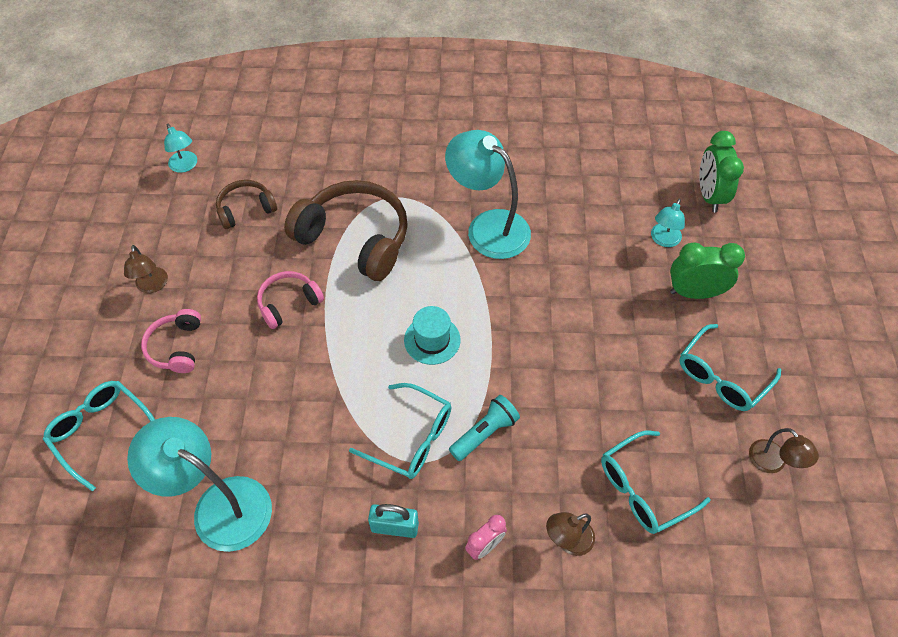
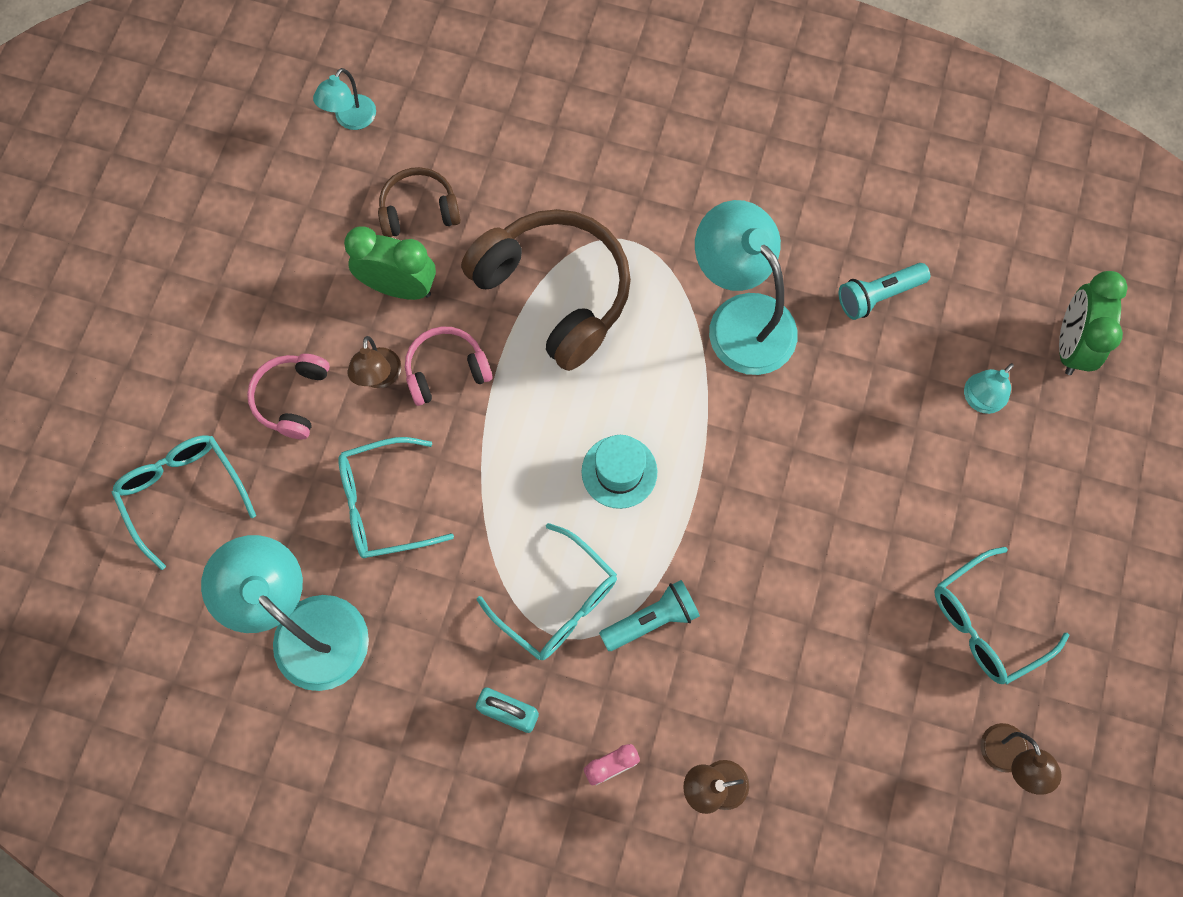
camera: 15 degrees right, 15 degrees up
(152, 286) = (276, 300): brown lamp -> brown lamp (379, 377)
(185, 166) = (351, 120): turquoise lamp -> turquoise lamp turned 45 degrees clockwise
(575, 194) = (878, 296): none -> turquoise flashlight
(643, 489) = (828, 747): turquoise glasses -> turquoise glasses (383, 504)
(694, 293) = (993, 492): green clock -> green clock (399, 287)

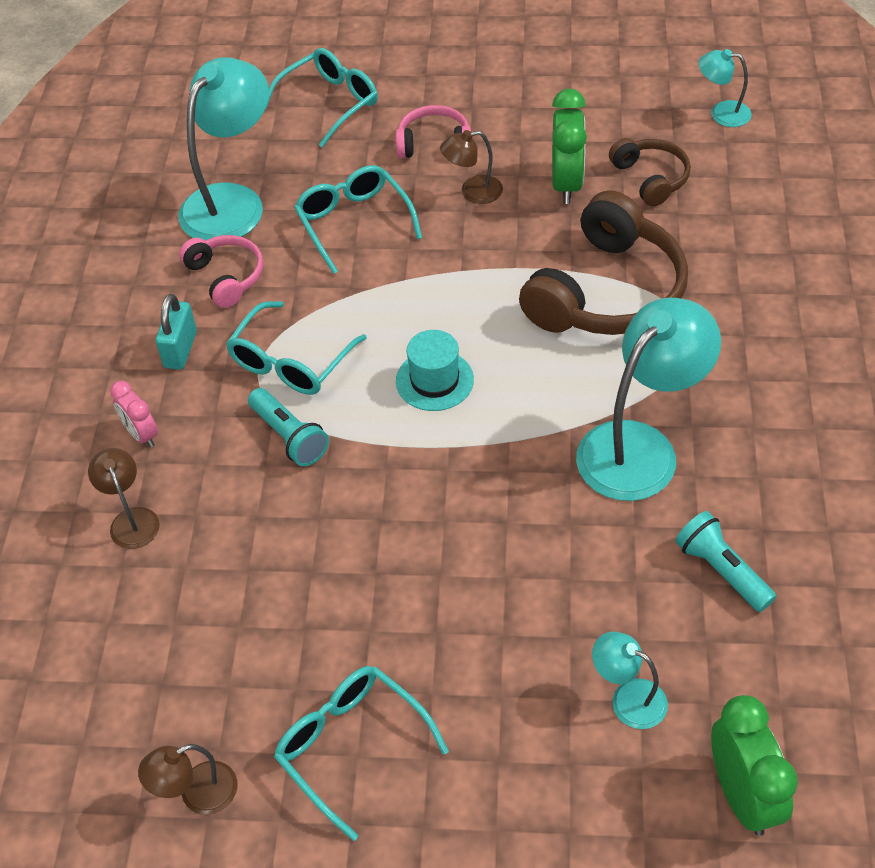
camera: 80 degrees right, 20 degrees down
(446, 370) = (496, 233): pink headphones -> pink headphones (226, 276)
(1070, 345) = (742, 795): green clock -> green clock turned 75 degrees clockwise

